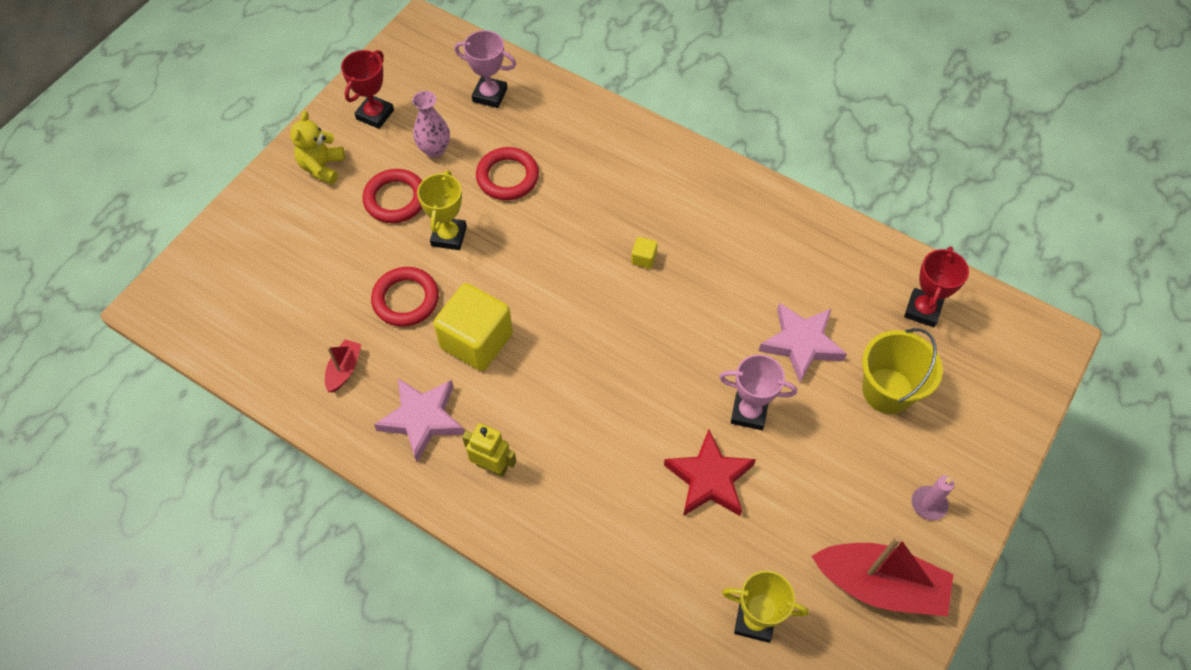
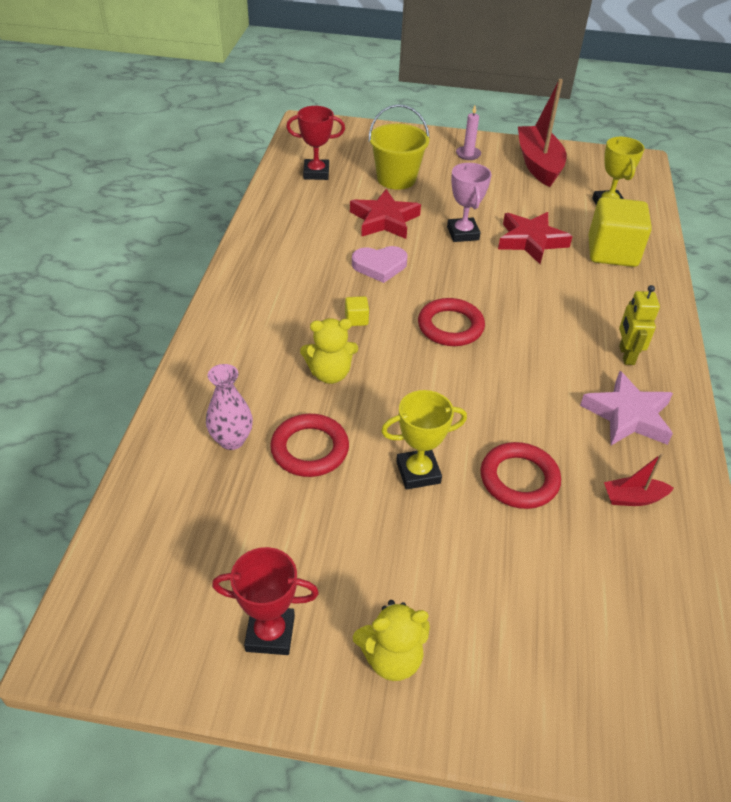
camera: 115 degrees left, 15 degrees down
(395, 199) = (397, 545): red ring -> red ring (450, 326)
(434, 149) = (301, 536): pink vase -> pink vase (232, 440)
(476, 340) = (522, 405): yellow cube -> yellow cube (612, 252)
(490, 95) = (186, 511): pink trophy -> none
(582, 215) = (330, 374): none -> yellow teddy bear
(718, 307) = (379, 266): none -> pink heart
(801, 344) = (384, 220): pink star -> red star

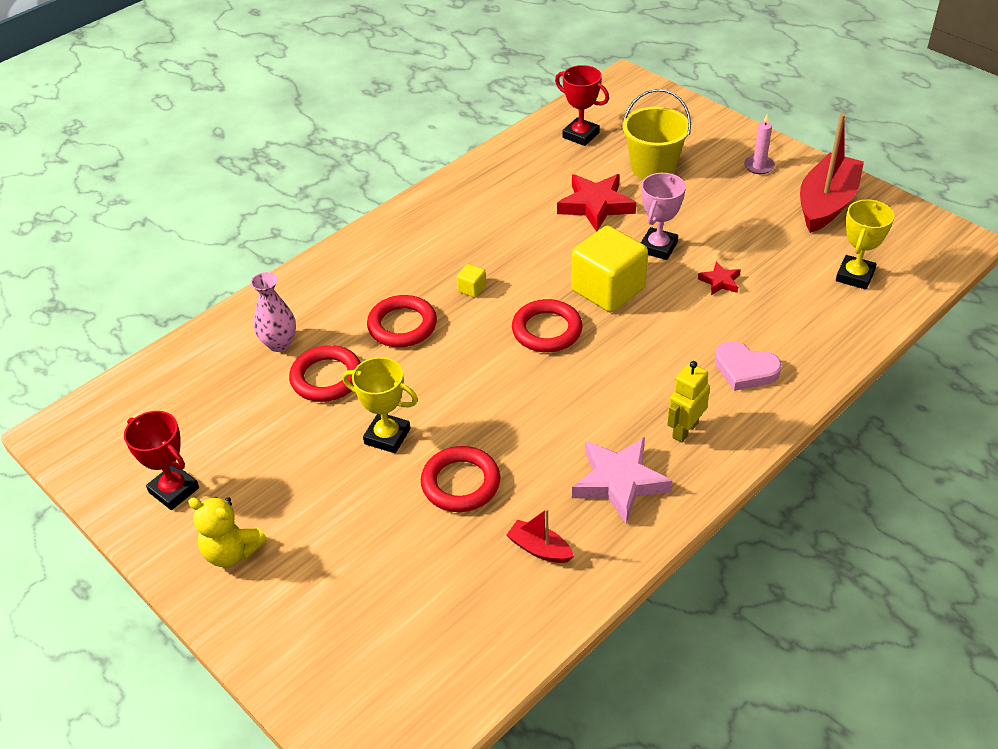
camera: 40 degrees right, 0 degrees up
(330, 374) = (402, 325): yellow teddy bear -> red ring
(379, 266) = (543, 248): pink heart -> pink heart (745, 369)
(531, 241) = (720, 282): red star -> red star, size x0.51
(612, 252) = (796, 327): yellow cube -> yellow cube (608, 290)

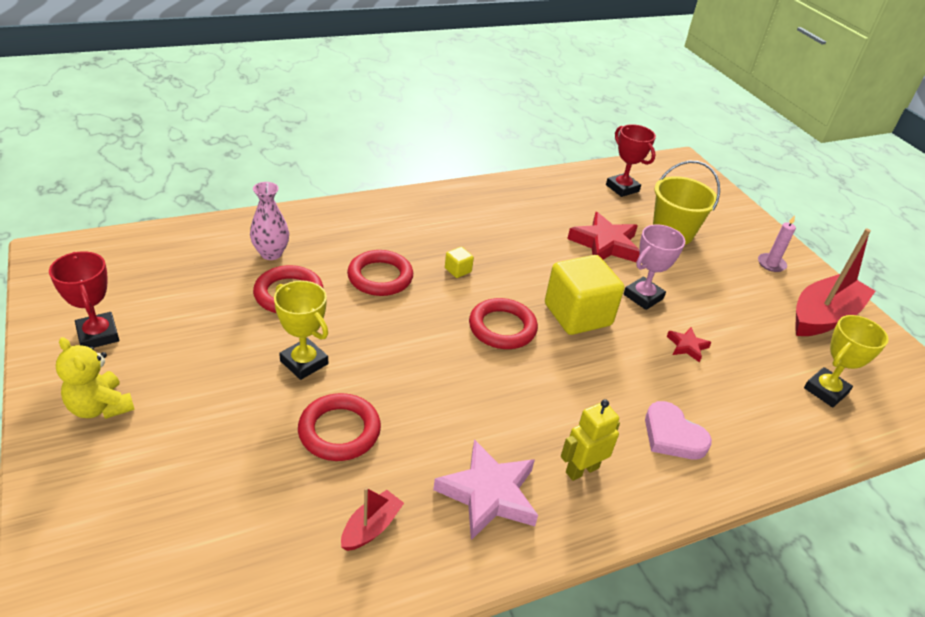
camera: 15 degrees right, 5 degrees down
(539, 549) = (371, 527): red boat -> red boat turned 75 degrees clockwise

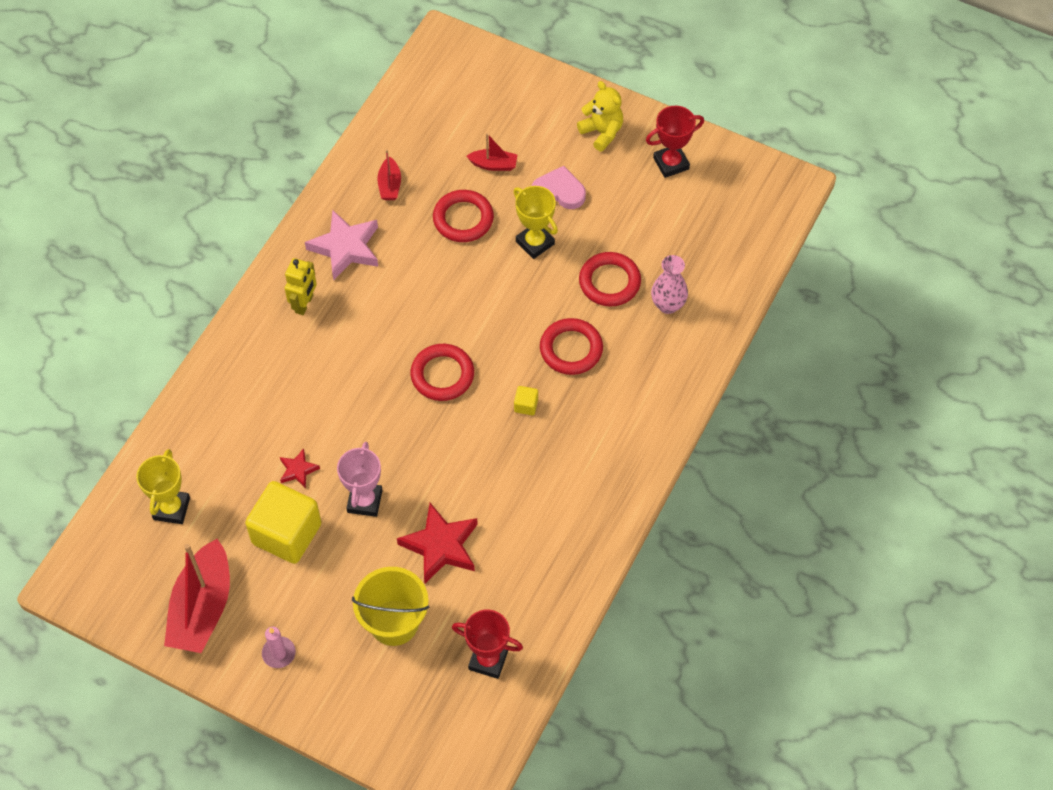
camera: 145 degrees right, 20 degrees up
(98, 335) = (671, 163): red trophy -> red trophy turned 45 degrees counterclockwise
(100, 407) = (602, 132): yellow teddy bear -> yellow teddy bear turned 45 degrees clockwise
(241, 460) = (493, 165): none -> red boat
(304, 362) = (535, 243): yellow trophy -> yellow trophy turned 45 degrees clockwise
(577, 315) = (400, 435): yellow cube -> yellow cube (287, 534)
(672, 435) = (263, 374): pink heart -> pink heart (559, 192)

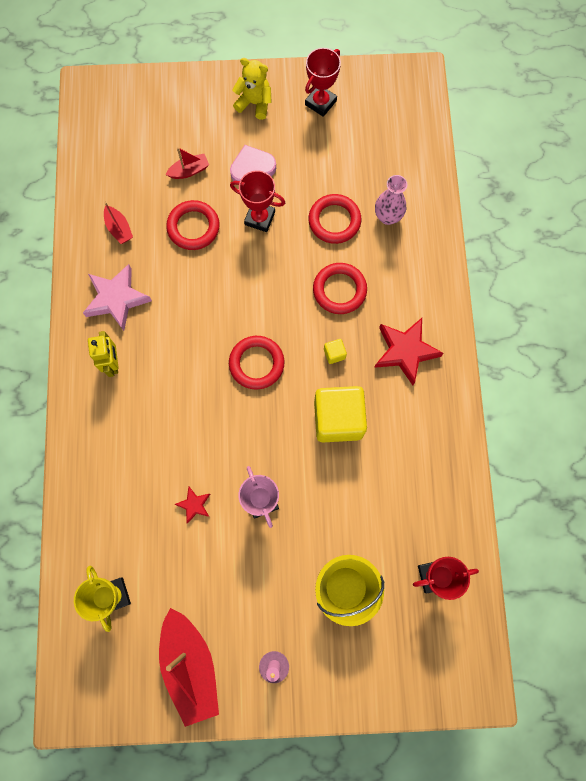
camera: 30 degrees left, 15 degrees up
(287, 534) = (218, 563): yellow cube -> yellow cube (338, 419)
(440, 546) = (342, 504): red star -> red star (405, 351)
(535, 243) = (259, 218): yellow trophy -> red trophy

